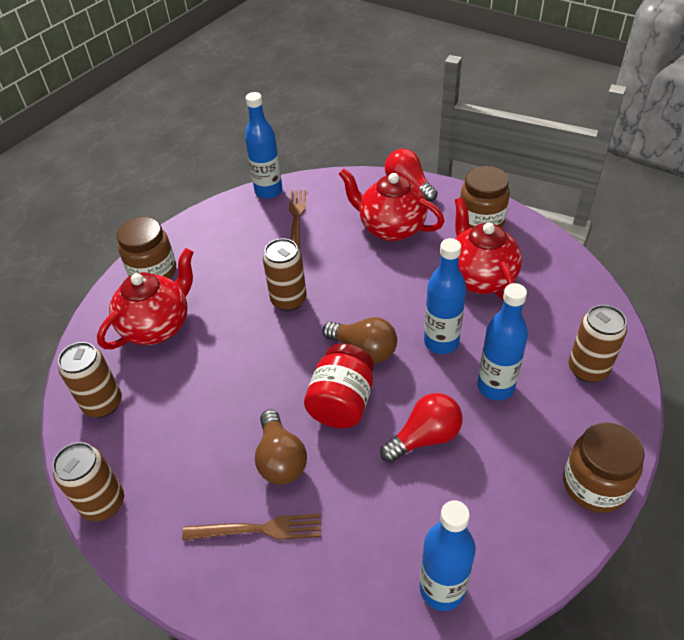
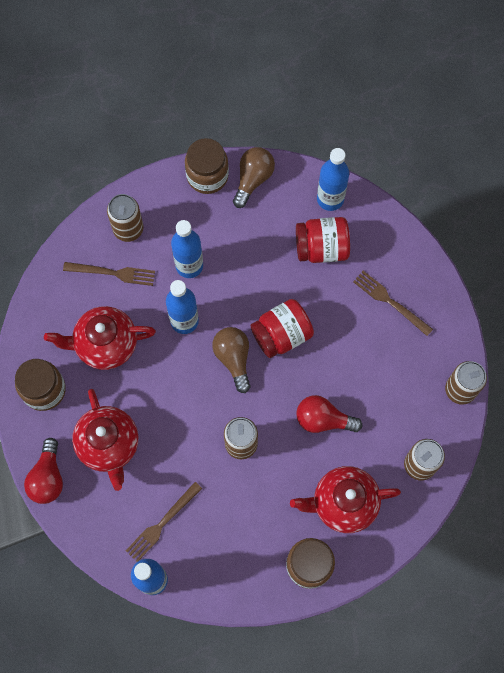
camera: 140 degrees left, 25 degrees up
(280, 459) = (346, 330): brown light bulb -> brown light bulb (253, 179)
(391, 520) = (321, 248): none -> red jar
(425, 437) = (259, 273): red light bulb -> red light bulb (323, 419)
(479, 277) = (105, 344): red teapot -> red teapot turned 60 degrees clockwise
(547, 326) = (113, 273): none -> brown fork

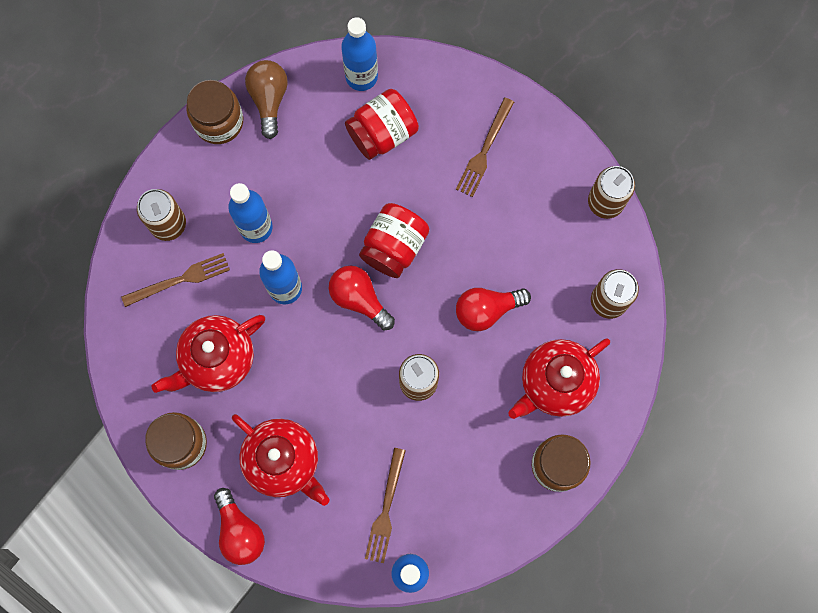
camera: 30 degrees left, 5 degrees up
(233, 358) = (359, 299): brown light bulb -> red light bulb
(390, 301) = (484, 150): brown fork -> brown fork turned 75 degrees counterclockwise

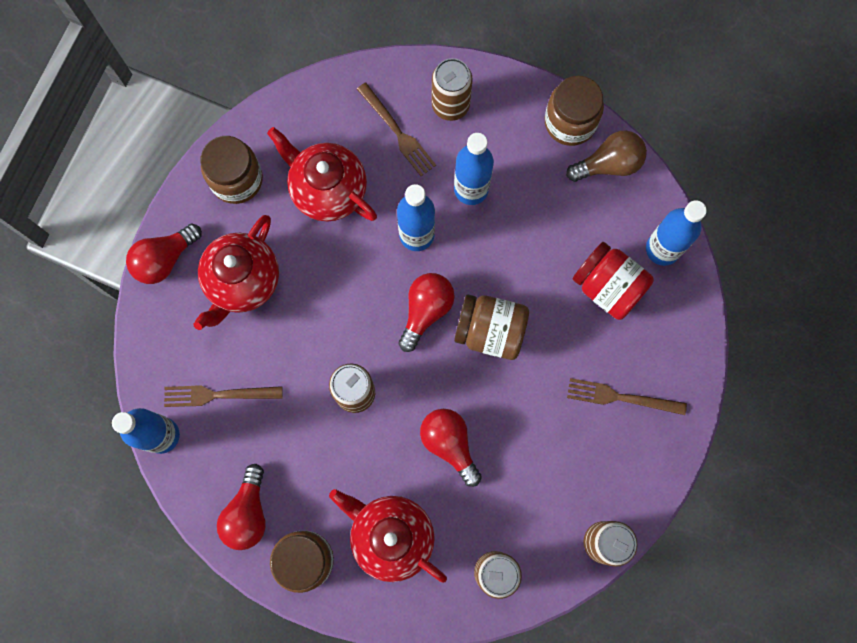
camera: 75 degrees right, 0 degrees up
(394, 246) = (490, 331): red jar -> brown jar
(502, 507) = (247, 513): none -> red light bulb

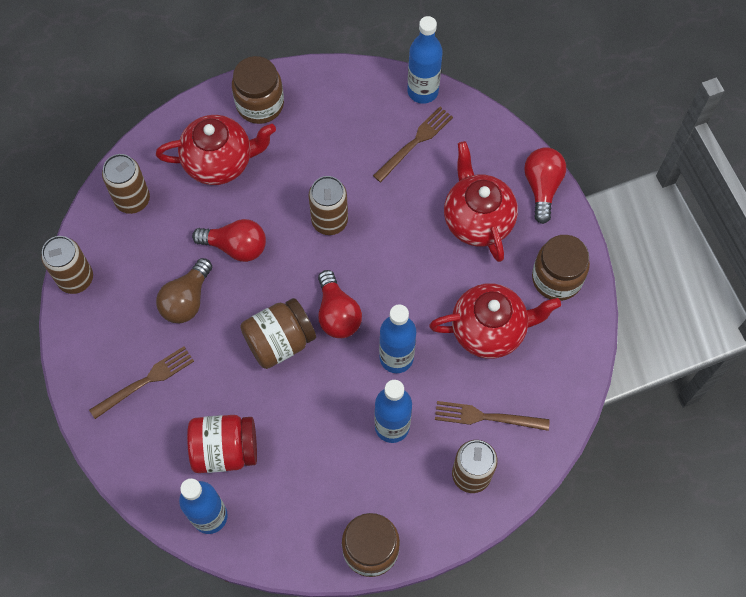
camera: 135 degrees right, 10 degrees down
(247, 513) = (323, 97): red light bulb -> none
(609, 164) = (310, 544): brown light bulb -> brown light bulb (187, 300)

